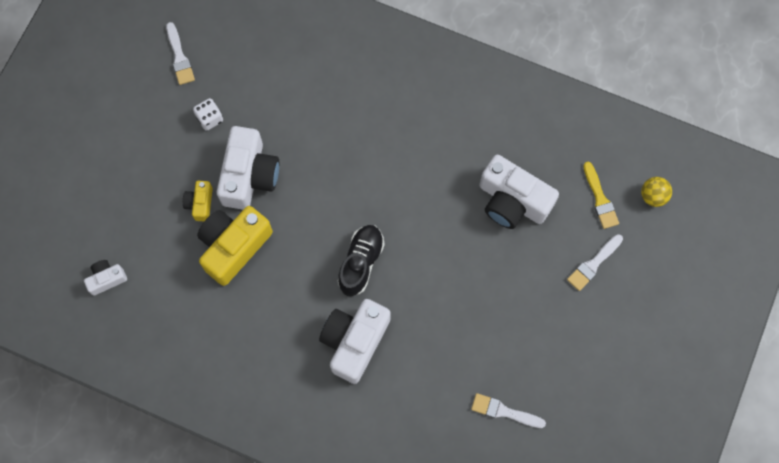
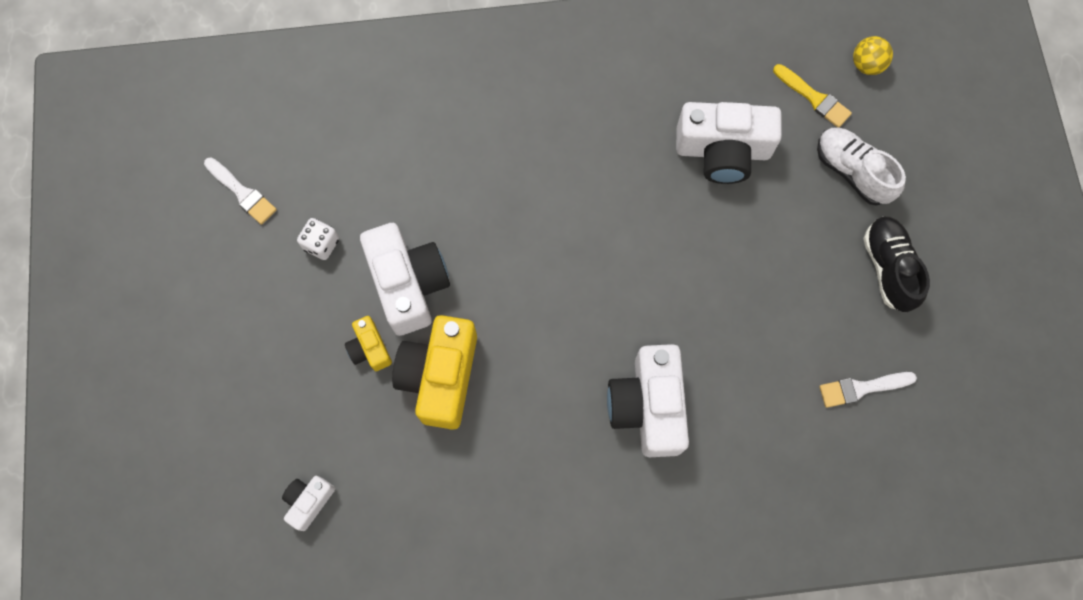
camera: 30 degrees left, 0 degrees up
(361, 262) = (599, 312): black shoe -> black shoe (888, 268)
(593, 264) = (852, 171): white brush -> white shoe

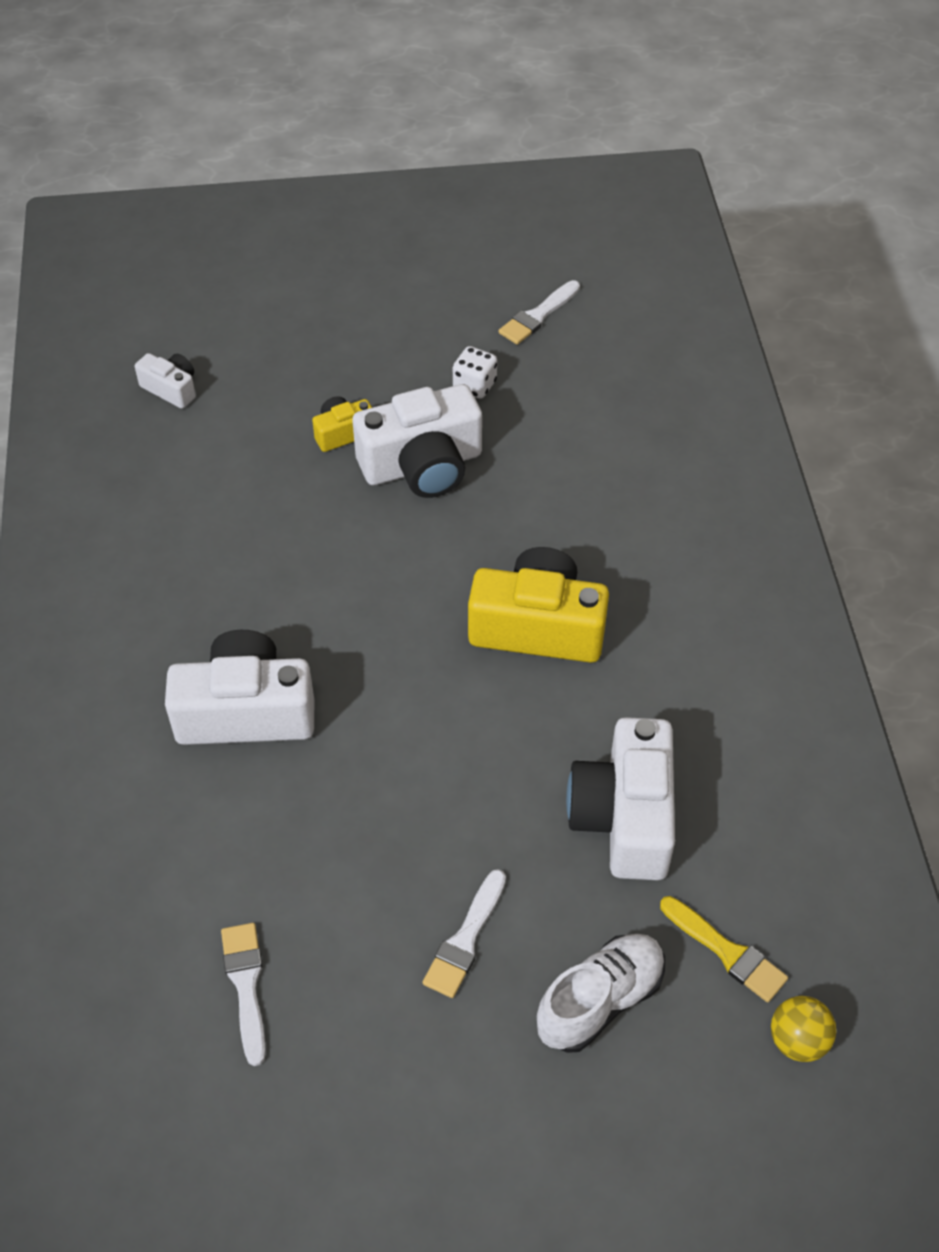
camera: 90 degrees right, 20 degrees down
(440, 376) = (304, 498): yellow camera -> yellow camera (538, 627)
(814, 98) = (726, 952): yellow brush -> yellow brush turned 90 degrees counterclockwise
(818, 251) = (465, 939): none -> white brush
(888, 268) = (436, 1042): black shoe -> none

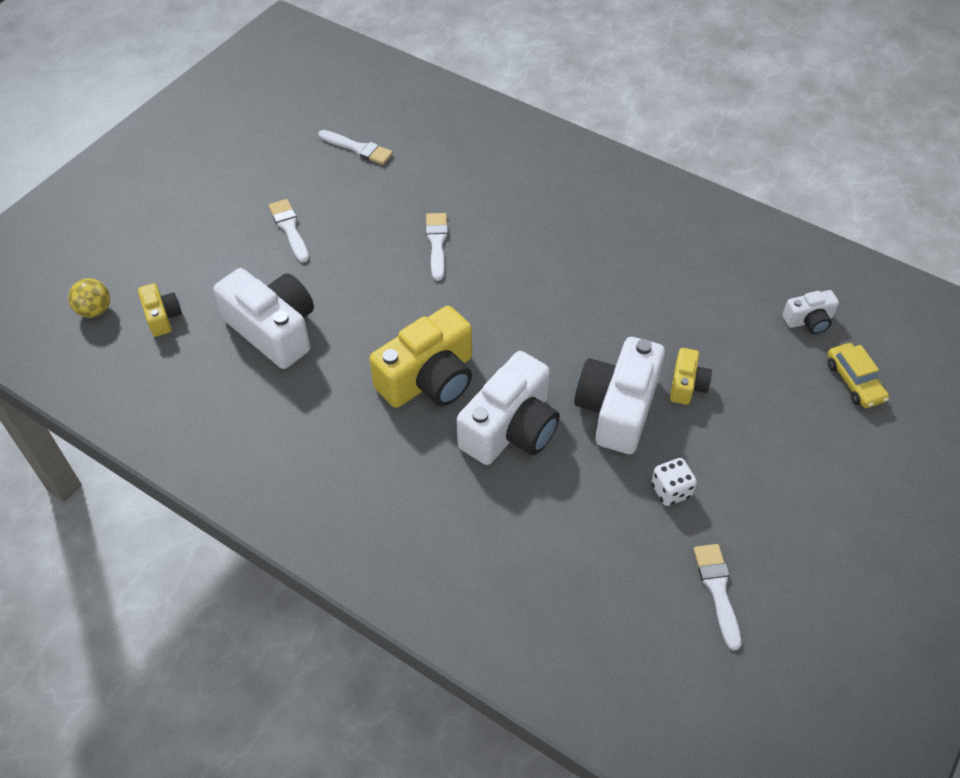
camera: 130 degrees right, 0 degrees up
(226, 329) = (854, 382): none -> yellow car
(246, 711) = (507, 223): white camera -> white camera (511, 428)
(342, 758) = (437, 243): none -> white brush
(600, 1000) = (203, 255): white shoe -> none
(726, 952) = (162, 317): yellow brush -> yellow camera

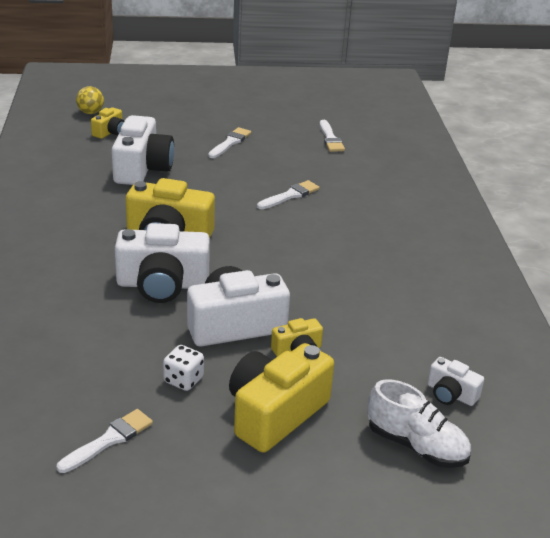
camera: 50 degrees right, 20 degrees down
(758, 450) = (275, 413): none -> yellow camera
(854, 382) = (416, 446): yellow car -> white shoe

